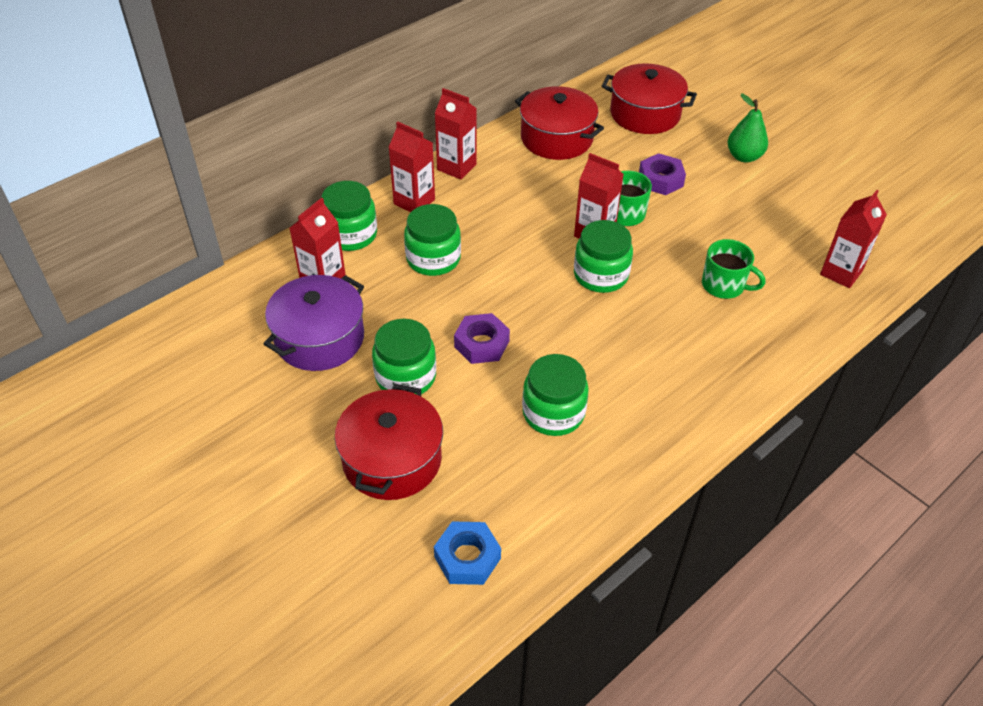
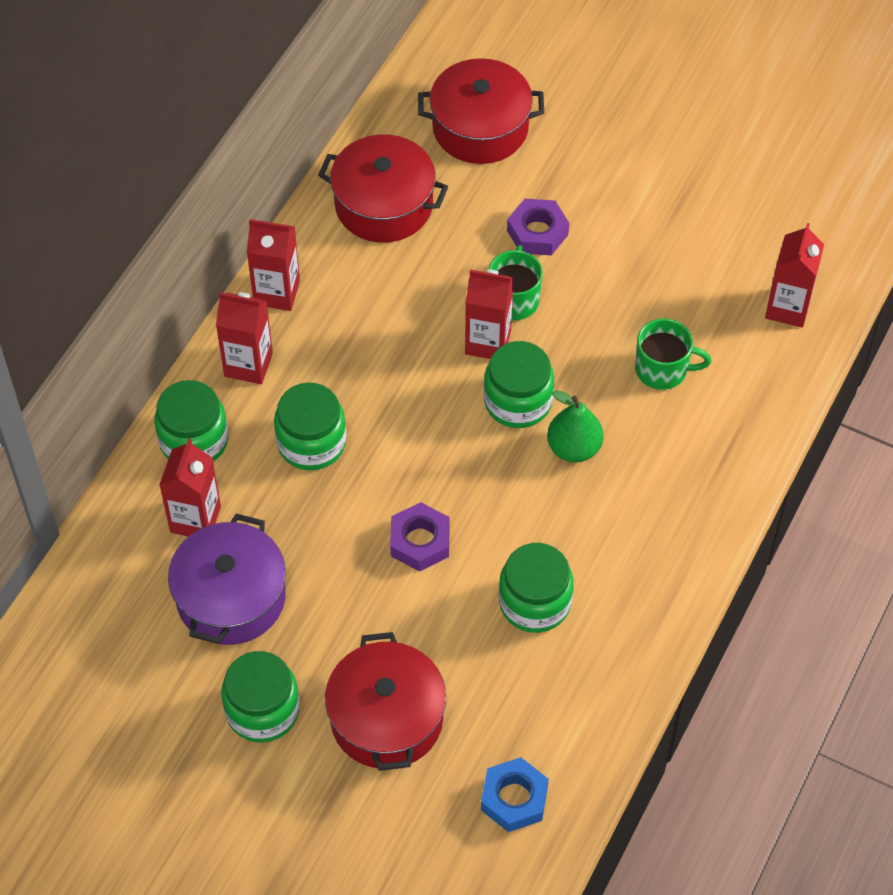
camera: 20 degrees left, 10 degrees up
(405, 377) = (354, 613): green jar -> green jar (262, 710)
(744, 157) = (626, 162): green pear -> green pear (574, 448)

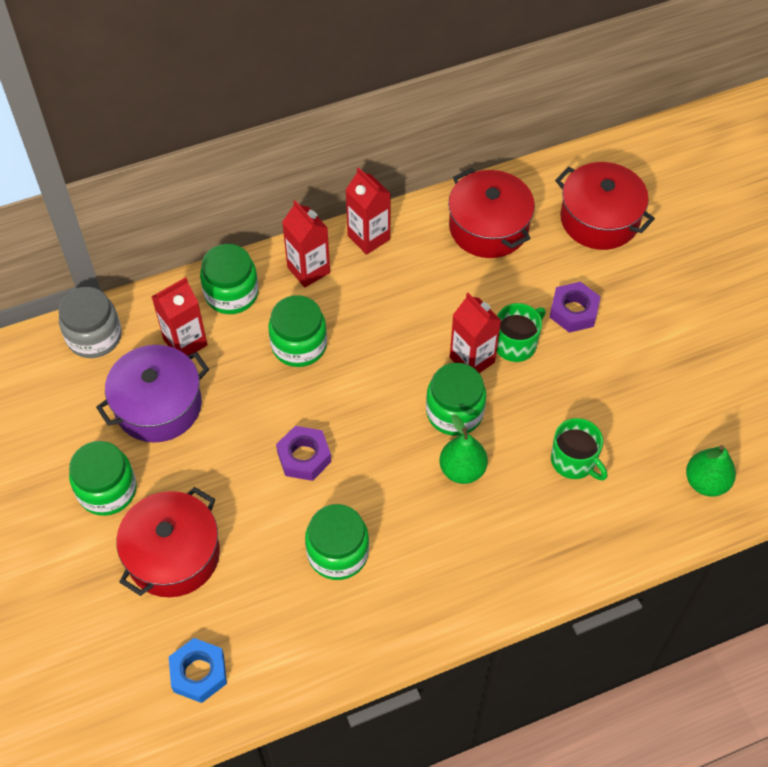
camera: 40 degrees right, 0 degrees up
(95, 580) = (94, 336): none -> grey jar
(788, 308) = (706, 482): red carton -> green pear

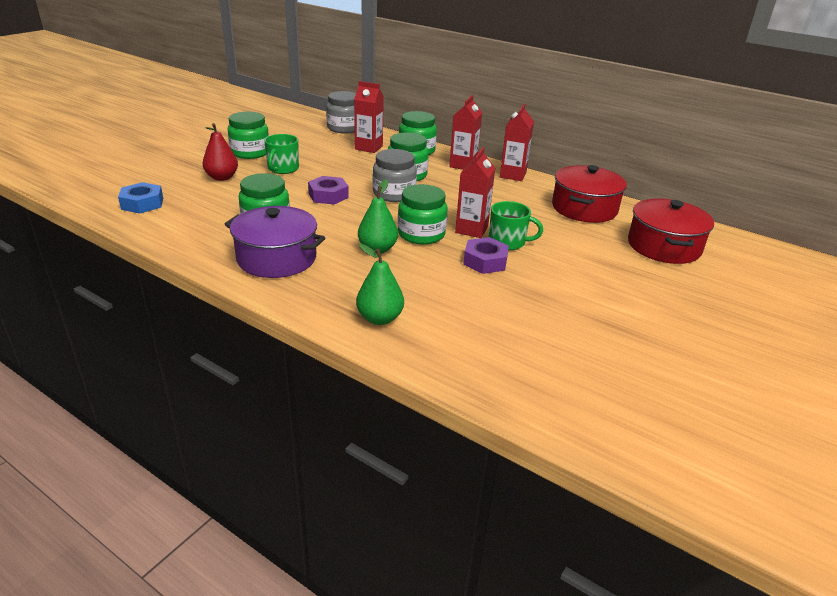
camera: 55 degrees right, 25 degrees down
(158, 405) = (319, 151): purple pot -> purple pot (276, 258)
(173, 555) = (222, 177): red pot -> red pear
(342, 386) = (394, 194): none -> grey jar
(573, 311) = (569, 257): purple nut -> purple nut (485, 261)
(574, 461) = (438, 293): green mug -> green mug (282, 169)
(706, 482) = (496, 368): green pear -> green pear (380, 318)

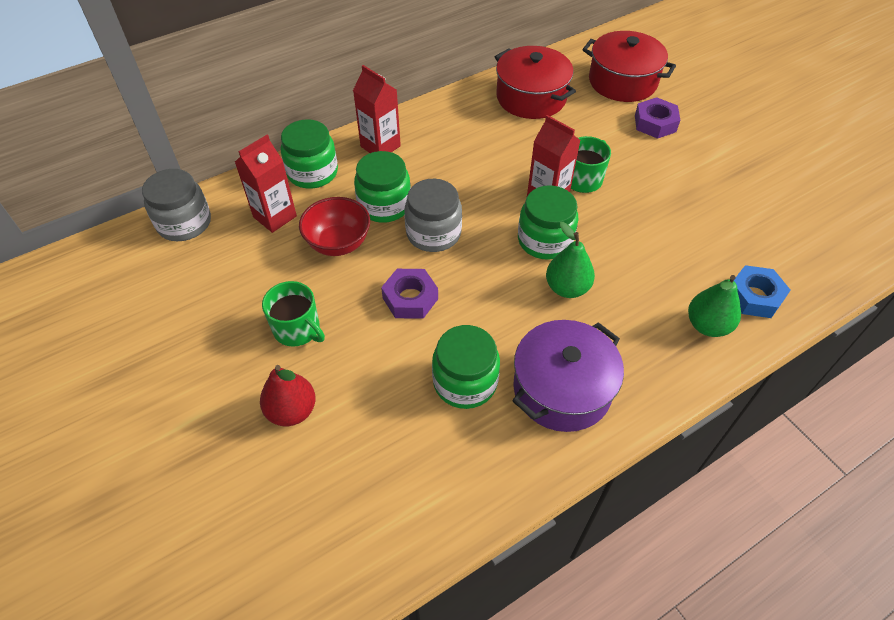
camera: 65 degrees left, 20 degrees up
(142, 203) = (340, 532): blue nut -> blue nut (754, 296)
(250, 152) = (212, 358): green jar -> none
(360, 168) = (338, 243): none -> red bowl
(485, 261) = (617, 210): purple nut -> purple nut (655, 123)
(513, 175) = (429, 116): red carton -> none

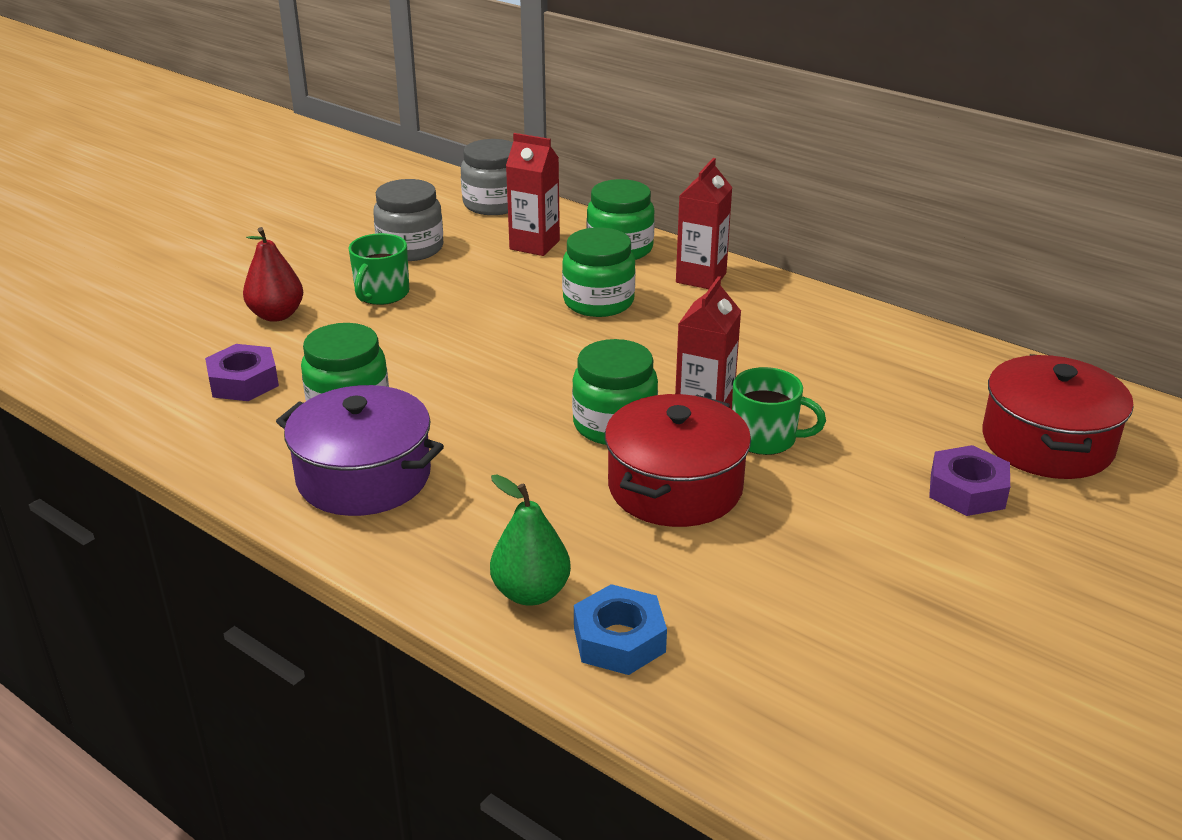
camera: 70 degrees right, 20 degrees down
(338, 243) = (517, 288): red bowl -> none
(410, 298) = (458, 348): purple nut -> purple nut (243, 382)
(433, 233) = (572, 342): grey jar -> grey jar (410, 248)
(531, 97) = (912, 366): red pot -> red pot (675, 487)
(567, 288) = (536, 456): green pear -> none

